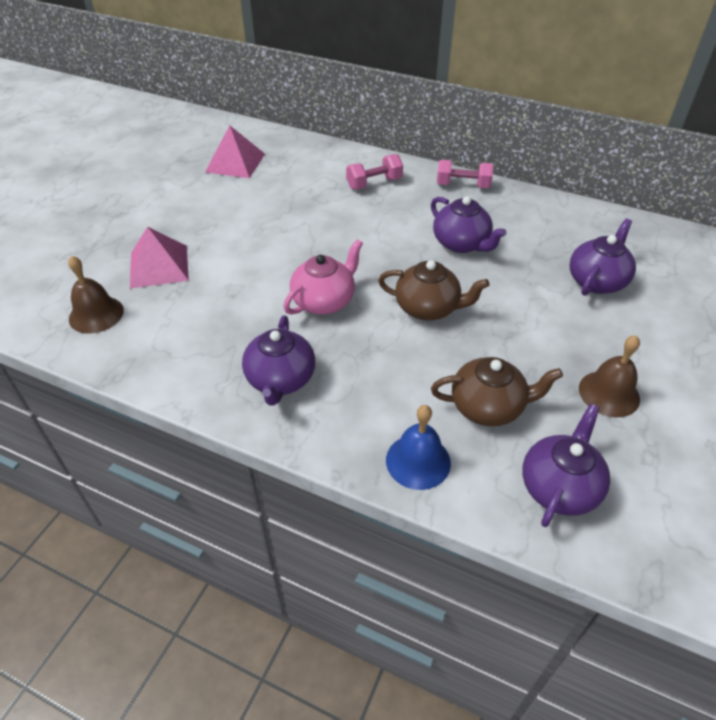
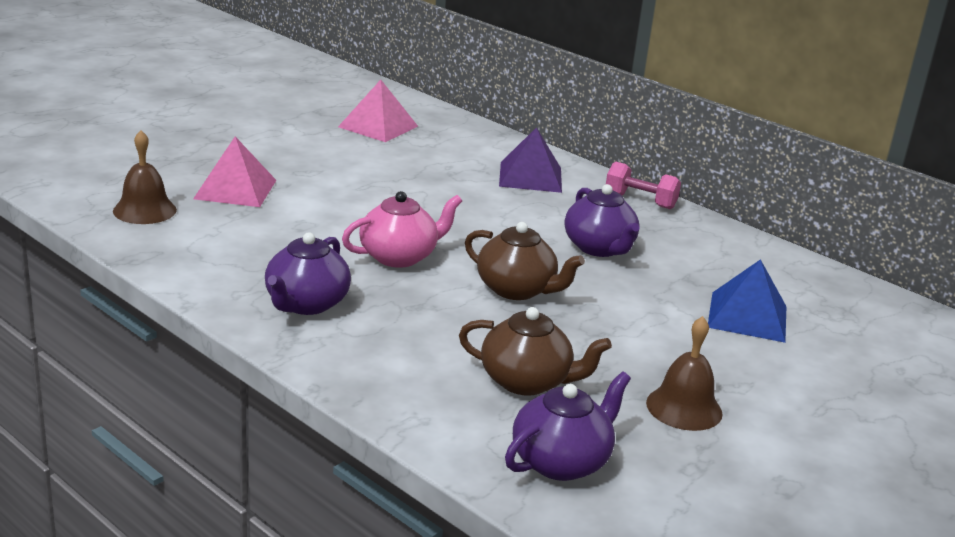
camera: 15 degrees right, 20 degrees down
(374, 183) = (530, 177): pink dumbbell -> purple pyramid
(418, 461) = (412, 401): blue bell -> none
(597, 281) = (747, 316): purple teapot -> blue pyramid

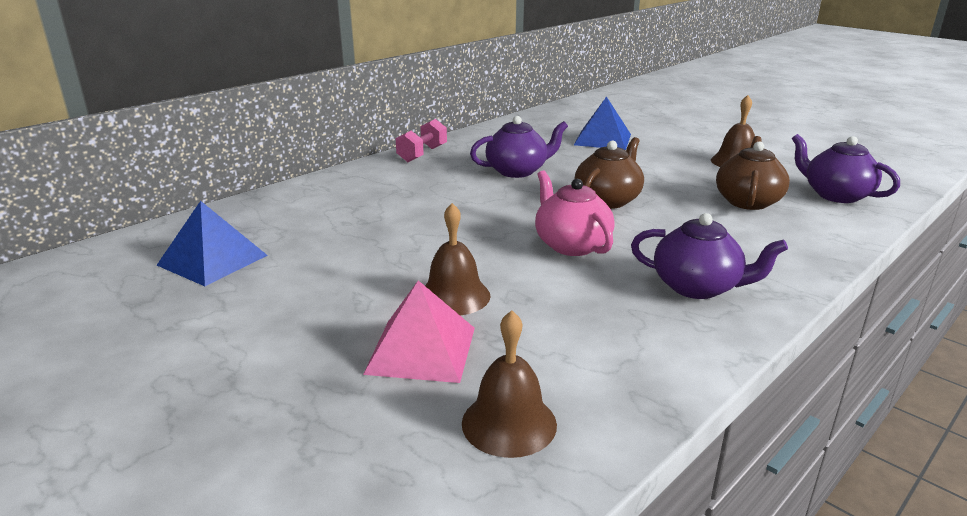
camera: 85 degrees left, 0 degrees up
(308, 202) = (454, 296): none -> brown bell
(378, 126) = (212, 260): pink pyramid -> blue pyramid
(530, 177) = (372, 188): purple pyramid -> none

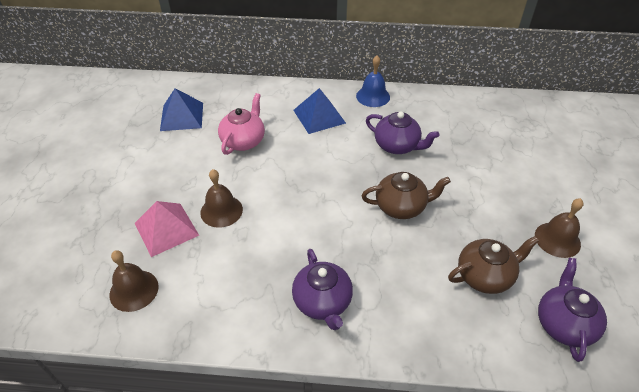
camera: 50 degrees right, 20 degrees up
(422, 154) = (373, 96): pink dumbbell -> blue bell
(571, 245) = (320, 223): pink teapot -> pink teapot (243, 141)
(602, 139) = (505, 152): blue pyramid -> blue pyramid (319, 116)

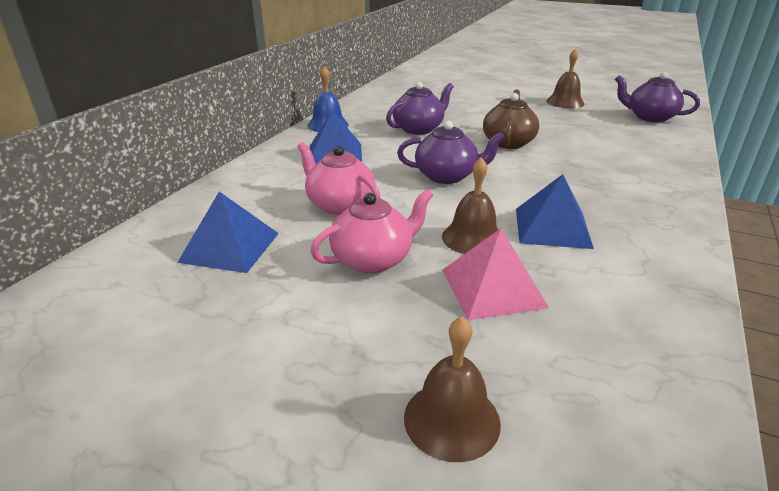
camera: 70 degrees left, 15 degrees down
(134, 290) = (617, 331): brown bell -> brown bell (451, 419)
(184, 172) = (373, 259): none -> pink teapot
(249, 251) = (552, 227): none -> blue pyramid
(322, 302) = (633, 197): purple teapot -> purple teapot (447, 176)
(485, 276) = (601, 129): brown teapot -> none

